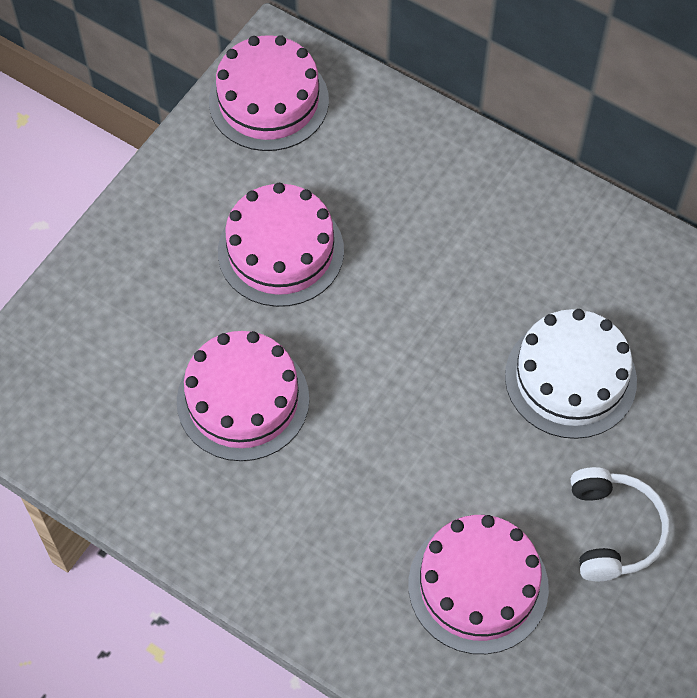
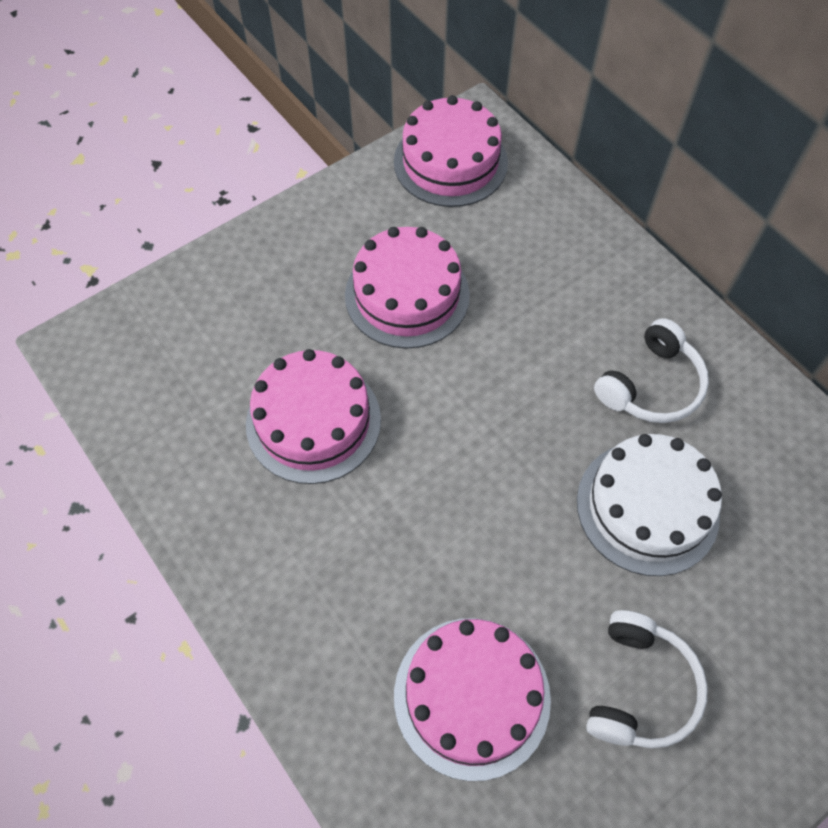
camera: 20 degrees right, 0 degrees up
(538, 267) = (652, 385): none -> white headphones

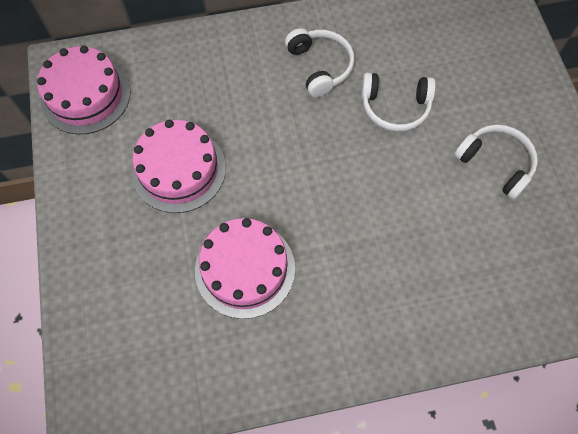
camera: 65 degrees left, 5 degrees up
(472, 696) = (468, 252): pink cake -> none
(647, 507) = (395, 107): white cake -> white headphones

